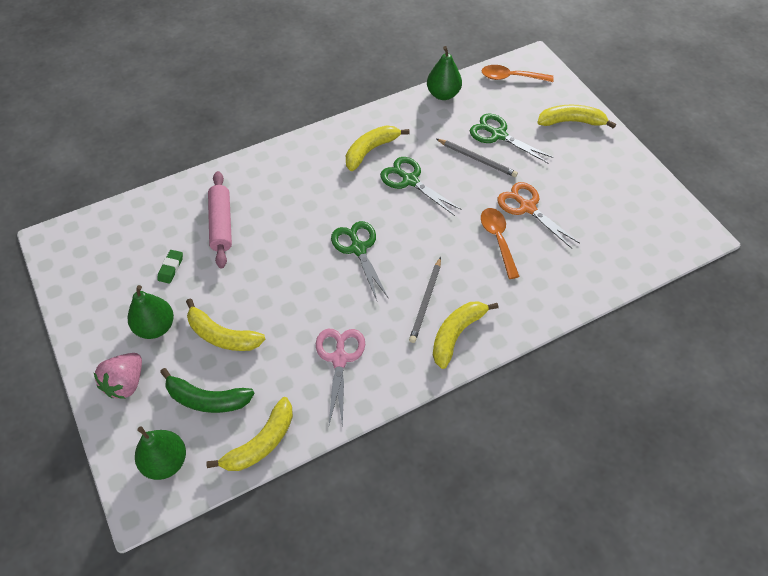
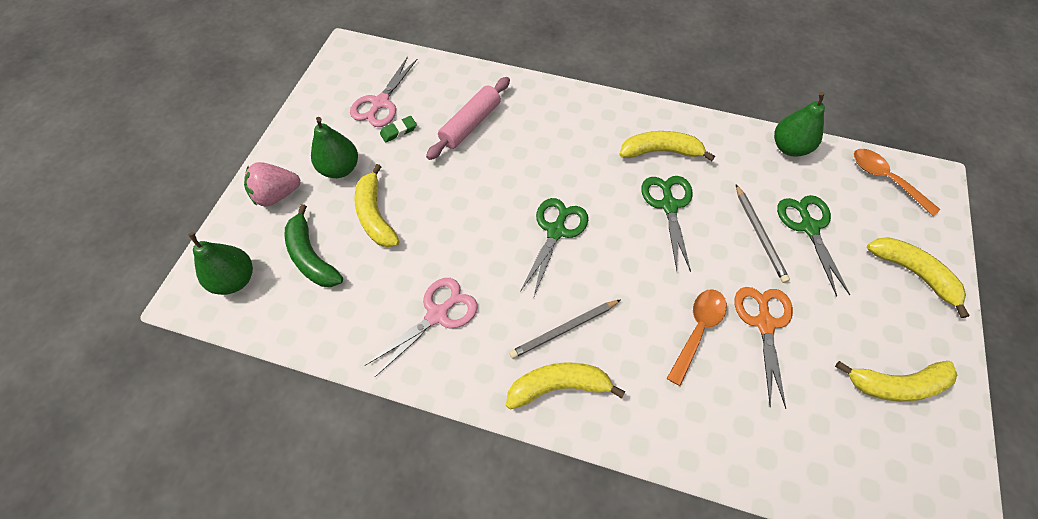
camera: 45 degrees right, 5 degrees up
(131, 259) = (380, 103): none -> pink scissors
(261, 443) = (307, 328): yellow banana -> yellow banana (895, 384)

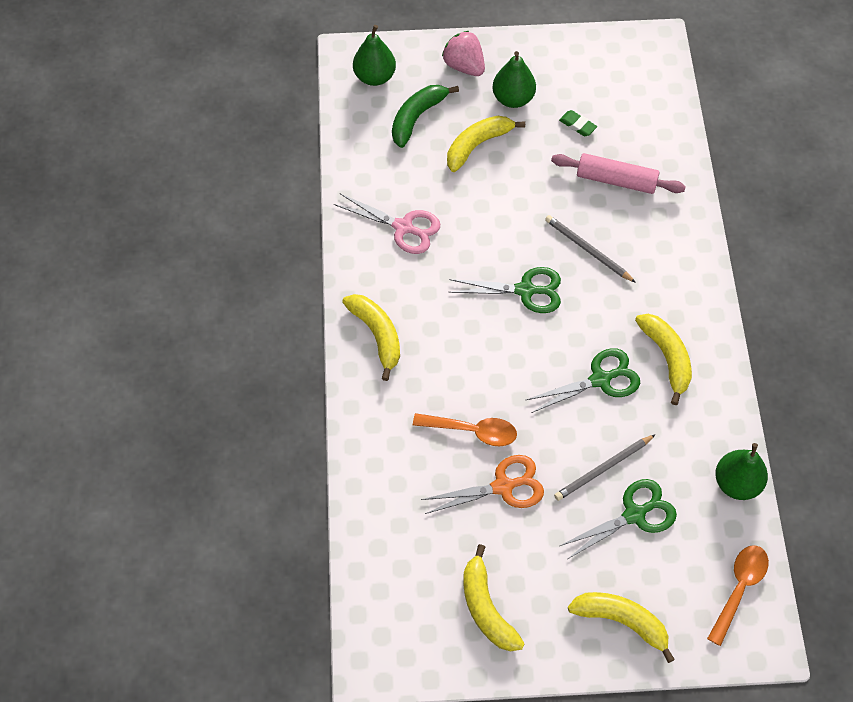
camera: 70 degrees right, 0 degrees up
(380, 103) = (603, 97): pink scissors -> none
(564, 329) = (429, 325): grey pencil -> grey pencil (588, 250)
(913, 273) = (621, 621): yellow banana -> yellow banana turned 90 degrees counterclockwise

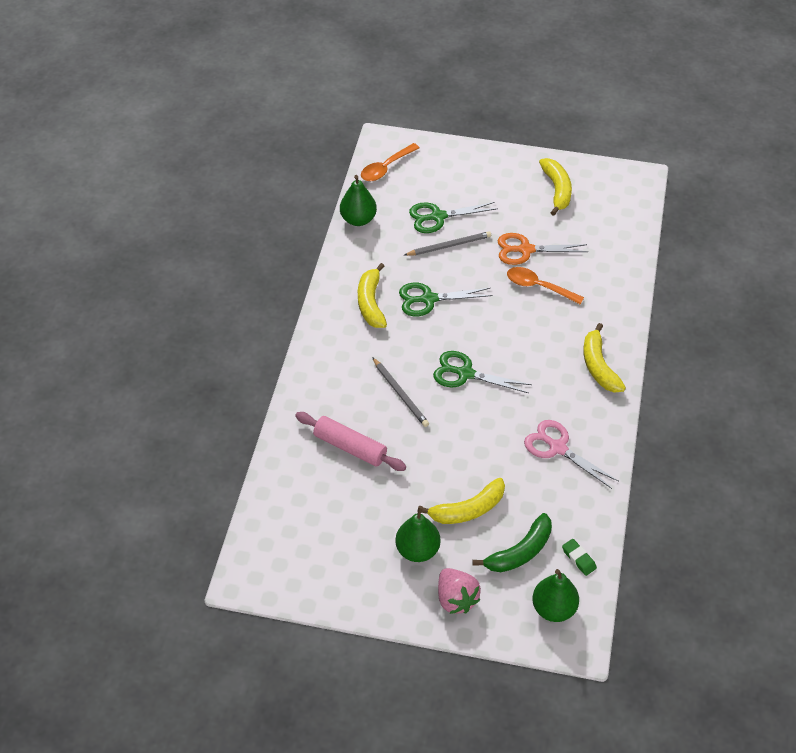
camera: 165 degrees left, 10 degrees down
(577, 125) = (364, 507): green eraser -> green eraser (578, 558)
(621, 621) = (470, 167): yellow banana -> none

